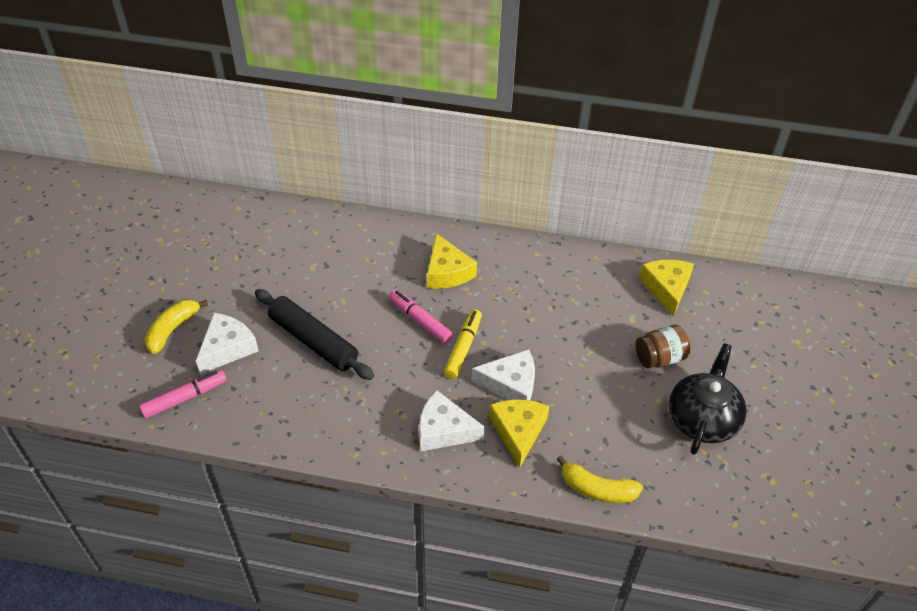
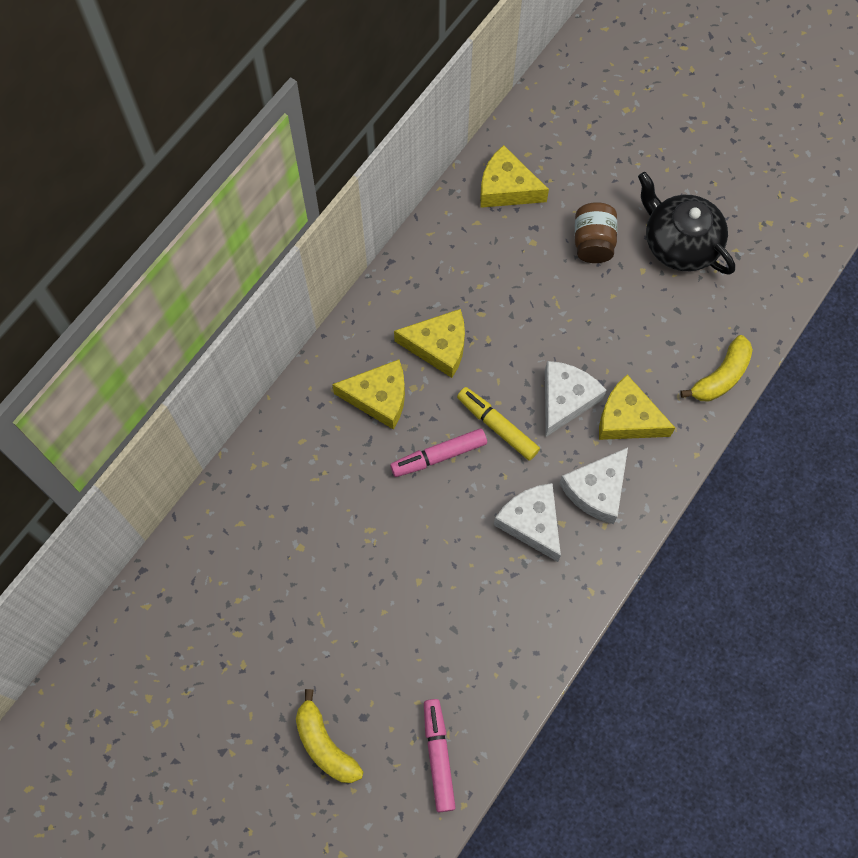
camera: 65 degrees left, 20 degrees up
(227, 348) = (384, 686): white cheese -> white cheese (531, 523)
(313, 341) = (417, 583): black rolling pin -> none
(508, 292) = (438, 346): none -> yellow cheese

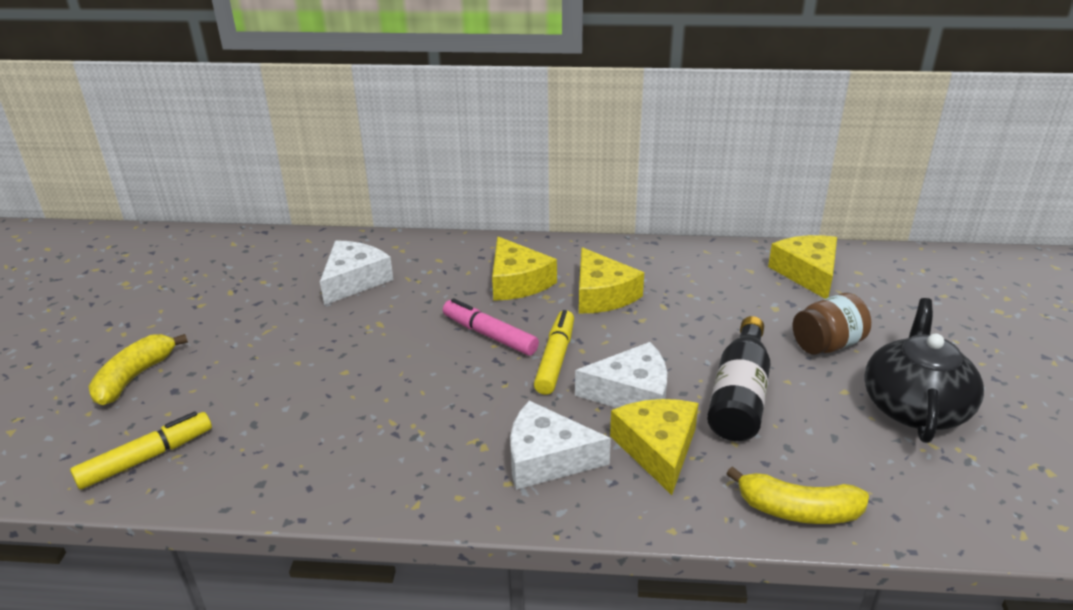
camera: 60 degrees right, 35 degrees down
(438, 756) = (147, 458): pink marker -> yellow marker
(531, 523) = (466, 423): white cheese -> white cheese (354, 280)
(609, 335) = (739, 396): none -> black bottle

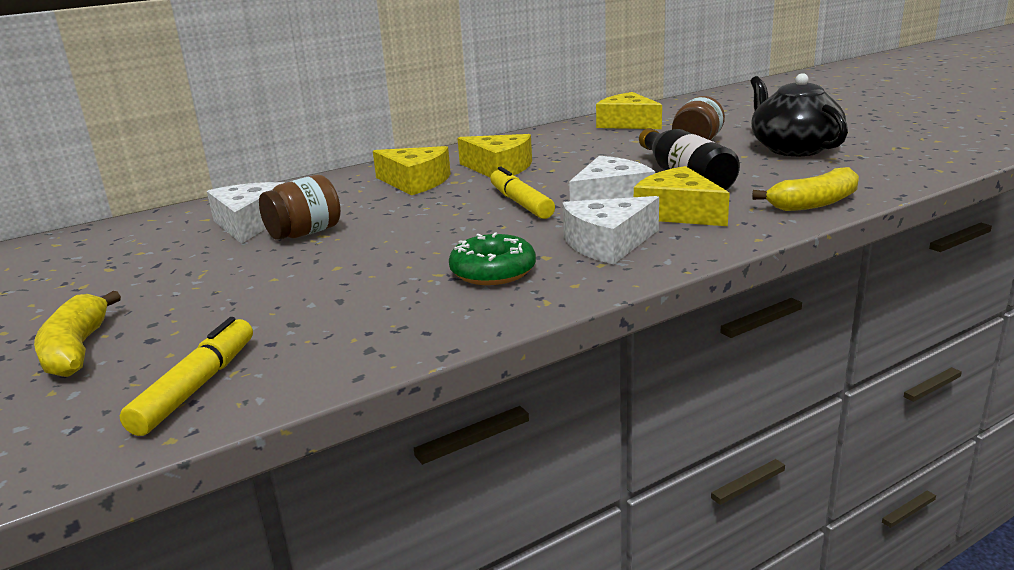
camera: 35 degrees left, 10 degrees down
(372, 314) = (305, 233): none -> brown jar
(427, 442) = (493, 271): none -> green donut
(489, 335) = (442, 210): pink marker -> none

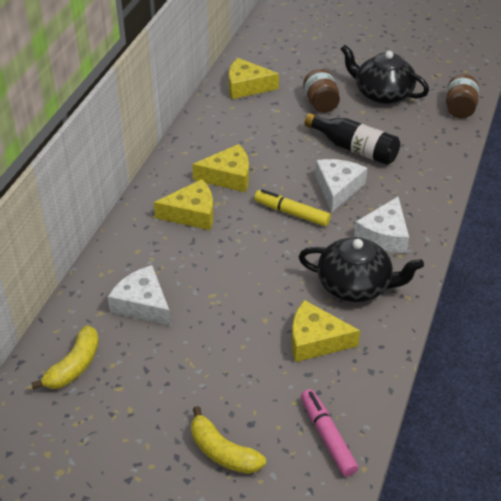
camera: 40 degrees left, 20 degrees up
(196, 386) = (327, 436): yellow marker -> pink marker
(305, 233) = (197, 298): brown jar -> brown jar (459, 109)
(493, 271) = (355, 285): green donut -> black teapot
(677, 213) = (388, 191): yellow cheese -> yellow cheese (315, 340)
(814, 203) = (445, 156): yellow banana -> yellow banana (74, 366)

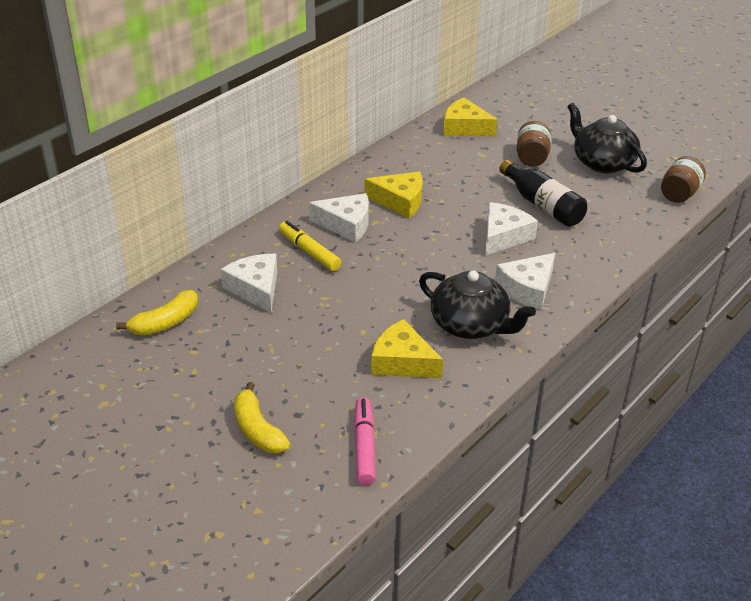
camera: 20 degrees right, 5 degrees down
(192, 213) = (346, 224): yellow cheese -> white cheese
(291, 213) = (444, 247): yellow marker -> yellow marker (309, 252)

